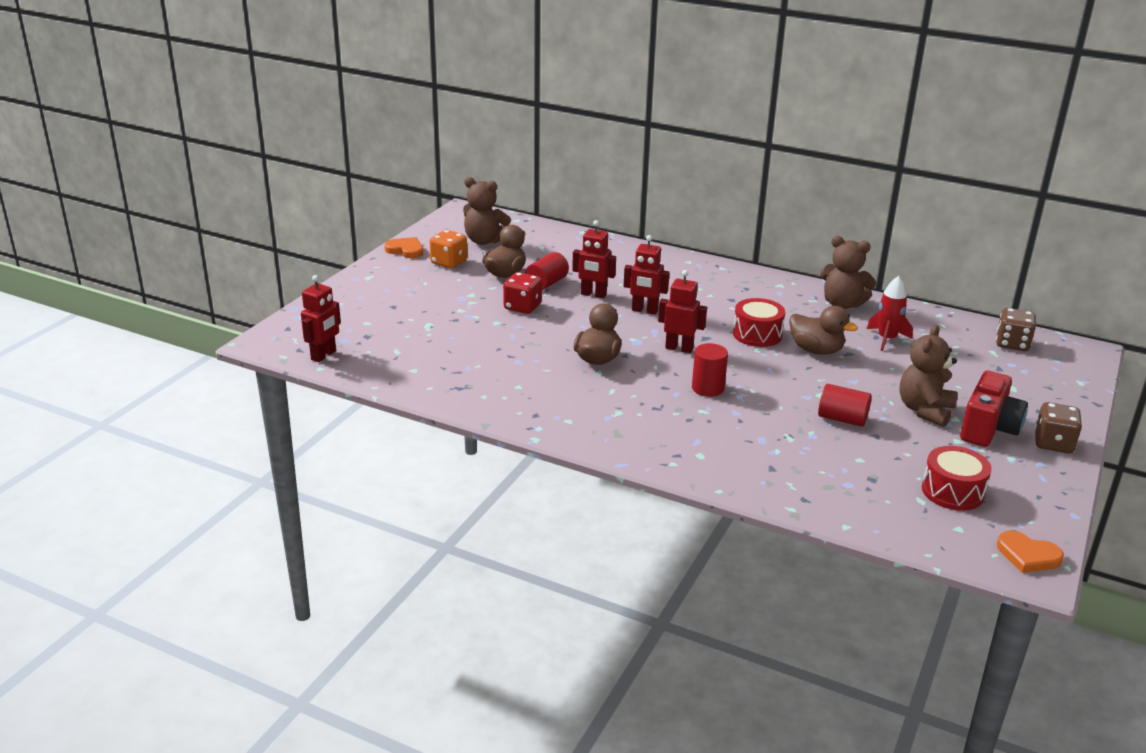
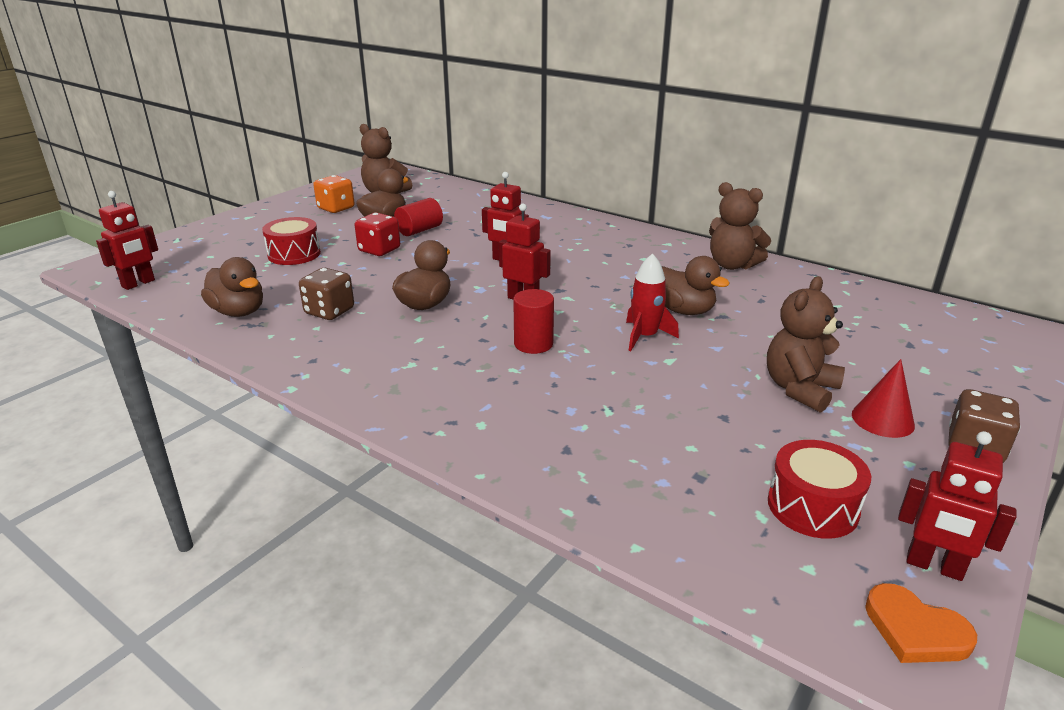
camera: 10 degrees right, 0 degrees up
(405, 250) = (303, 197): orange heart -> none
(439, 377) = (238, 312): none -> brown duck
(593, 294) = (461, 242): red robot -> red robot (934, 566)
(757, 334) = (620, 290): red drum -> red drum (294, 254)
(842, 419) = (686, 392): red cylinder -> none
(886, 339) = (773, 303): red rocket -> red rocket (645, 336)
(988, 429) = (882, 419): red camera -> red cone
(1012, 344) = (931, 317): brown dice -> brown dice (329, 311)

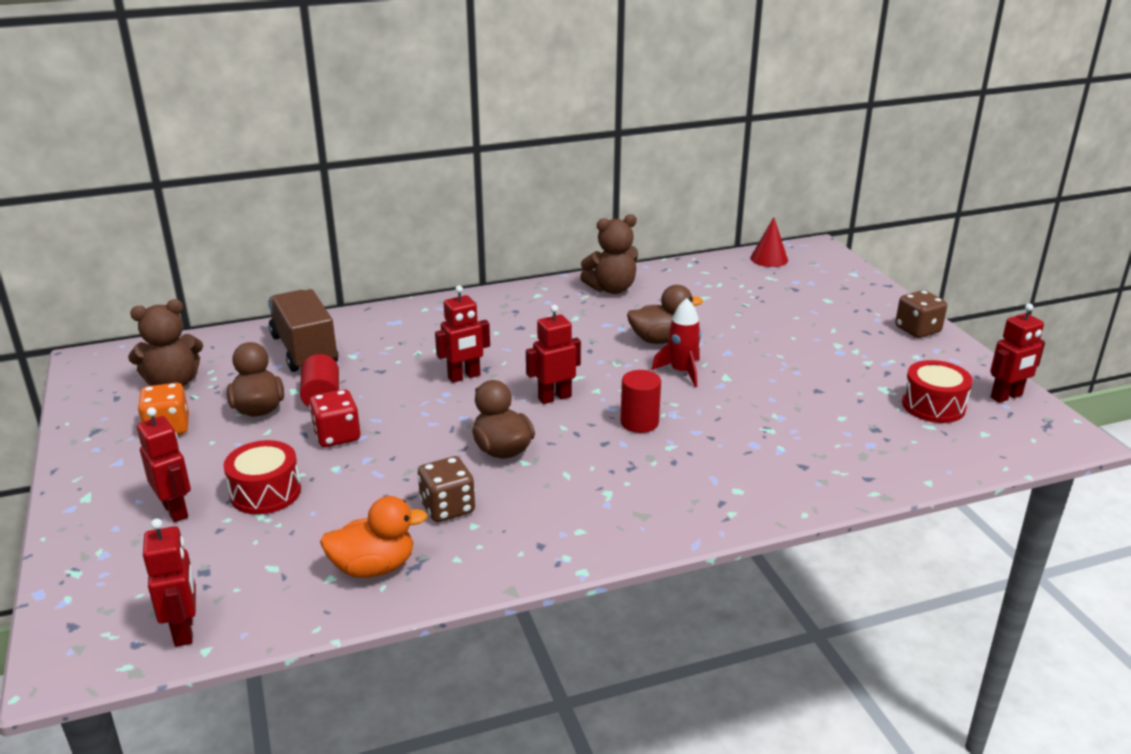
camera: 55 degrees left, 0 degrees up
(238, 312) = (374, 567): brown duck -> orange duck
(254, 240) = (176, 510): none -> red robot
(469, 207) = (304, 350): none -> brown truck
(799, 389) = (810, 349): brown teddy bear -> none
(882, 419) = (868, 341): red cone -> red cone (769, 259)
(915, 630) = (1048, 427): orange heart -> none

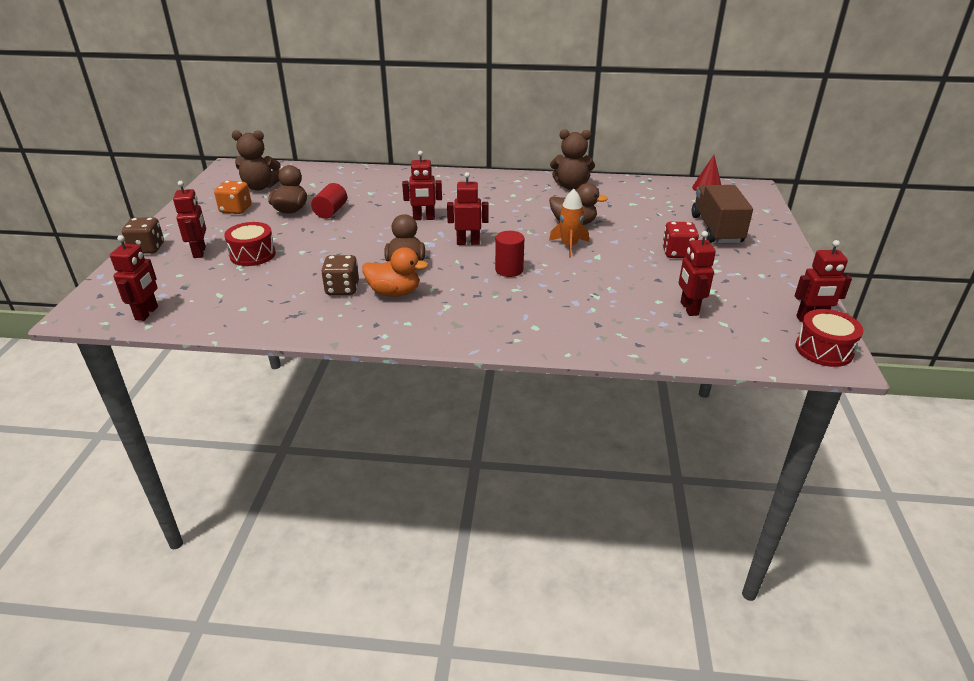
camera: 25 degrees right, 5 degrees up
(304, 350) = (346, 184): brown truck -> brown truck (716, 229)
(337, 436) = (319, 234): red dice -> red dice (677, 253)
(374, 567) = (271, 309): orange duck -> orange duck (394, 293)
(682, 372) = (569, 246): red rocket -> orange rocket
(880, 418) = (689, 308): none -> red robot
(917, 330) = (781, 257): brown dice -> brown dice (147, 248)
(933, 406) = (741, 310): red drum -> red drum (824, 350)

